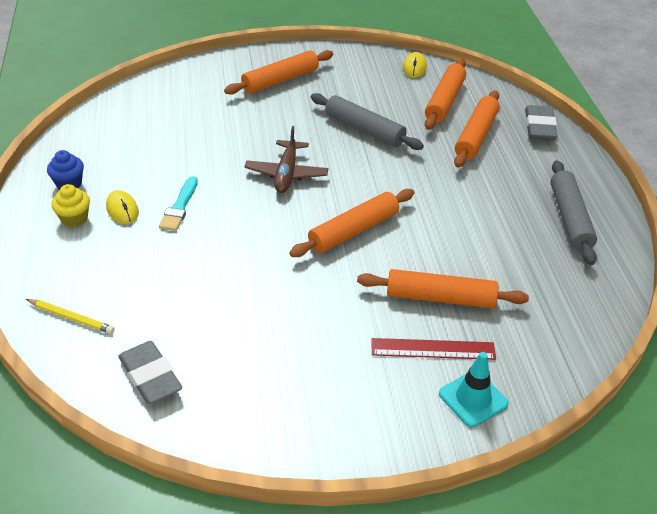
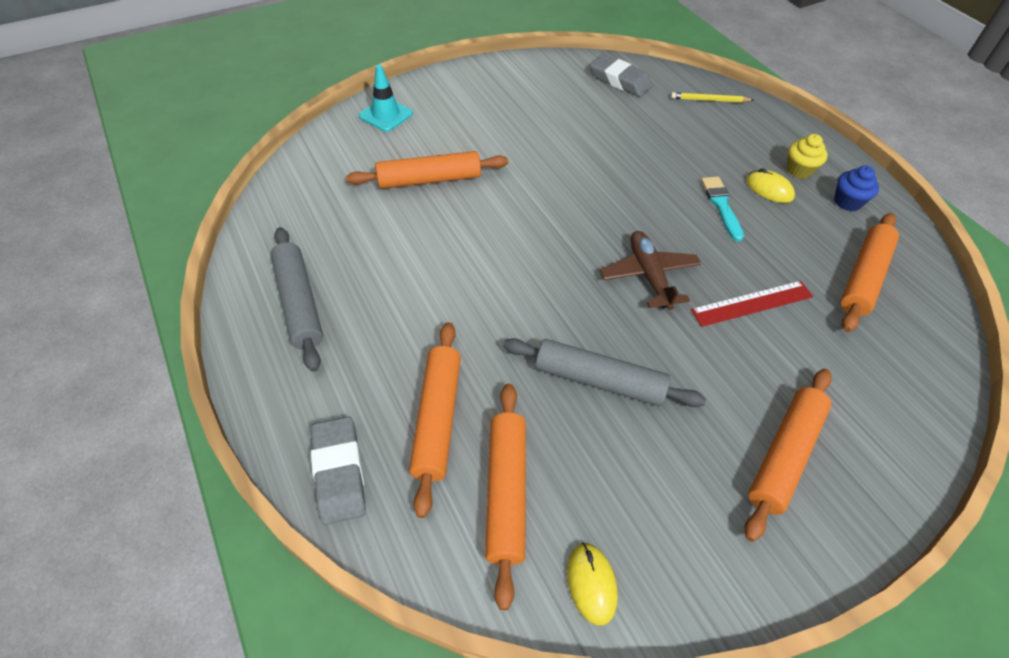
camera: 160 degrees right, 10 degrees up
(353, 231) = (537, 224): orange rolling pin -> orange rolling pin (863, 278)
(433, 349) = (424, 139): red ruler -> red ruler (752, 303)

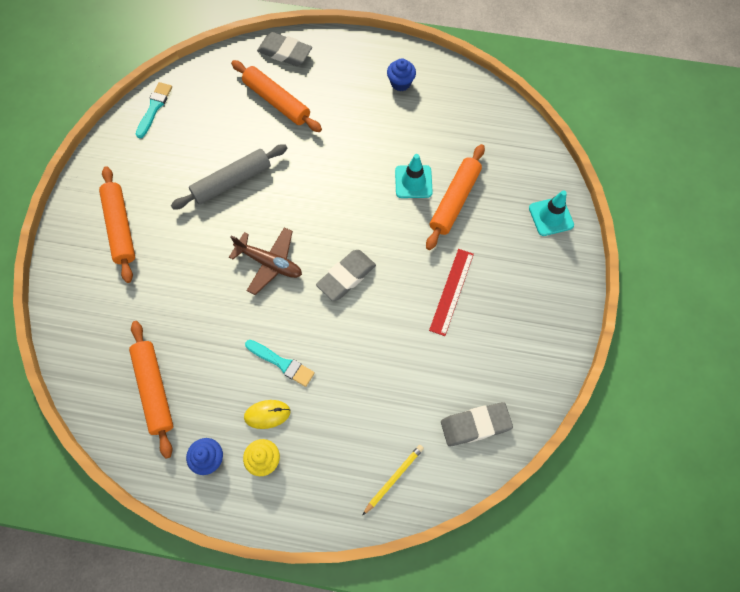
camera: 130 degrees right, 15 degrees up
(299, 303) = (400, 83): grey rolling pin -> blue cupcake
(436, 219) = (413, 182): none -> turquoise traffic cone
(505, 492) = (217, 104): orange rolling pin -> none
(591, 583) = (154, 108): yellow mouse -> turquoise brush
(594, 210) = (346, 277): none -> grey eraser
(752, 303) = (201, 301): red ruler -> red ruler (451, 291)

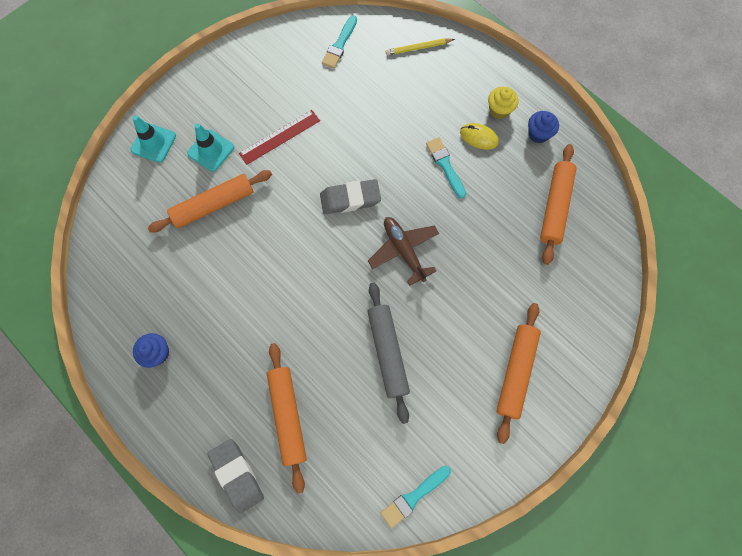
camera: 145 degrees left, 5 degrees up
(232, 181) = (387, 352): grey rolling pin -> grey rolling pin turned 75 degrees clockwise
(413, 182) = (232, 244): turquoise traffic cone -> turquoise traffic cone (211, 150)
(475, 425) = (340, 45): grey eraser -> turquoise brush

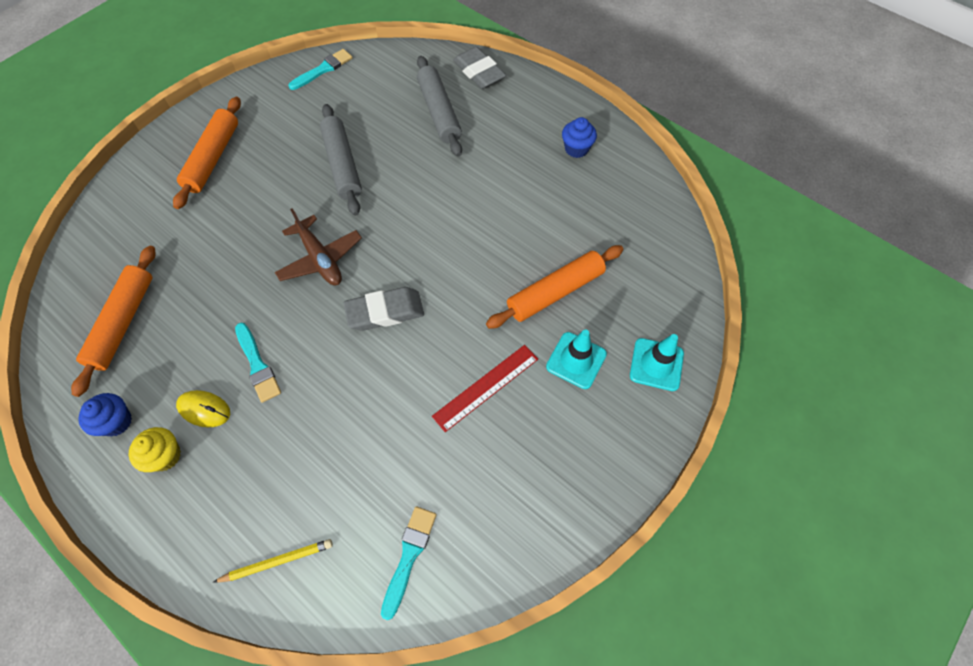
camera: 175 degrees right, 10 degrees down
(288, 416) = (439, 112): orange rolling pin -> grey rolling pin

